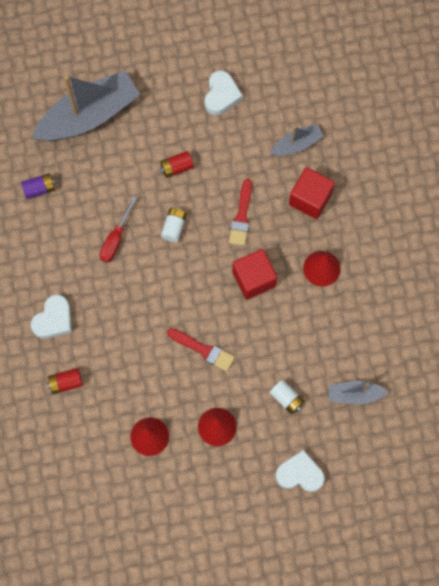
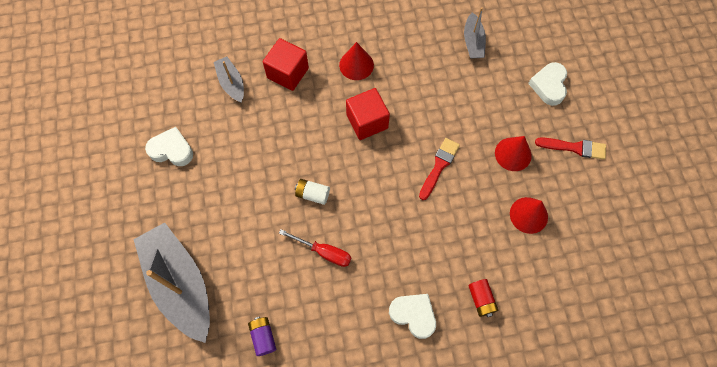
camera: 90 degrees left, 5 degrees down
(176, 167) = (247, 192): red battery -> none
(241, 216) = (303, 132): red brush -> red brush (574, 148)
(286, 398) = (481, 95): white battery -> none

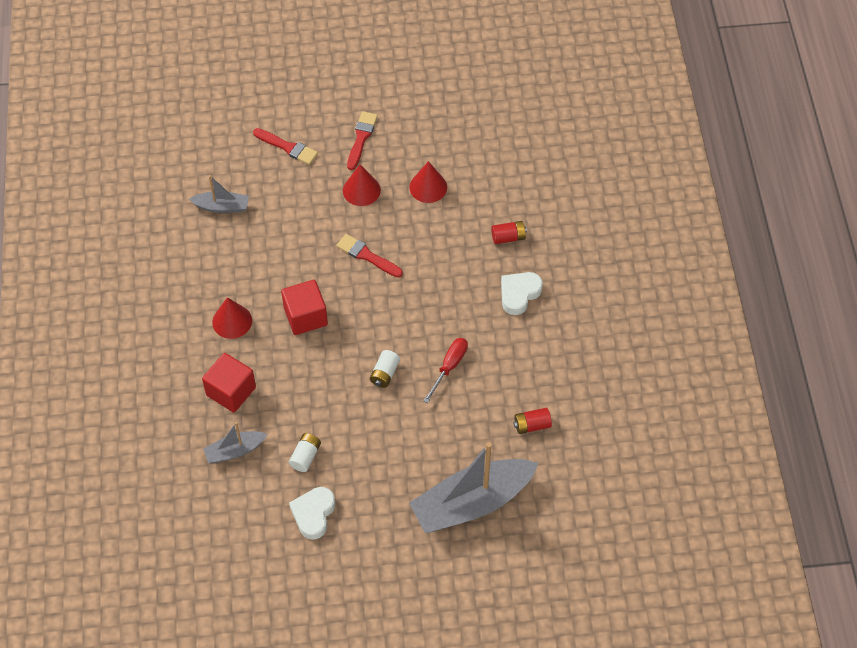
camera: 85 degrees left, 10 degrees down
(227, 137) = (305, 456): none -> white battery
(263, 337) = (532, 425): purple battery -> red battery
(549, 86) = (288, 147): white heart -> red brush

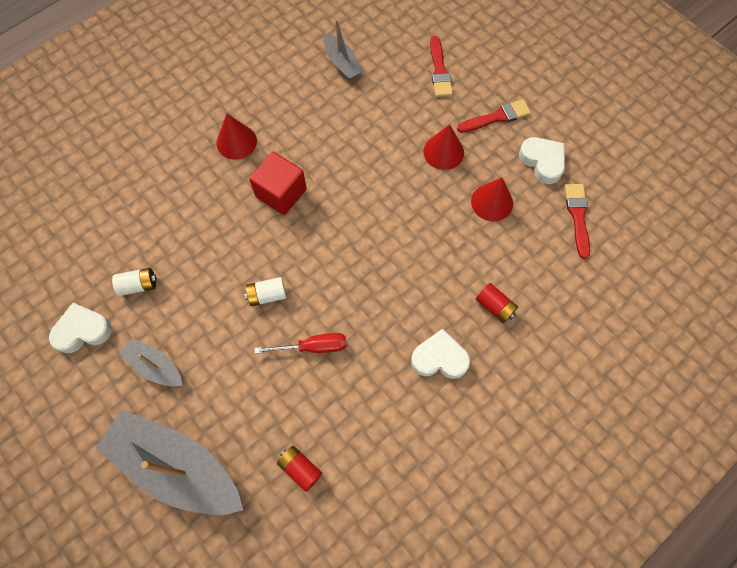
camera: 55 degrees right, 10 degrees up
(231, 391) = (167, 185): red cube -> none
(235, 451) = (110, 226): grey boat -> grey boat (155, 366)
(367, 255) = (379, 200): red brush -> red brush (577, 216)
(422, 135) = (542, 161): none -> white heart

